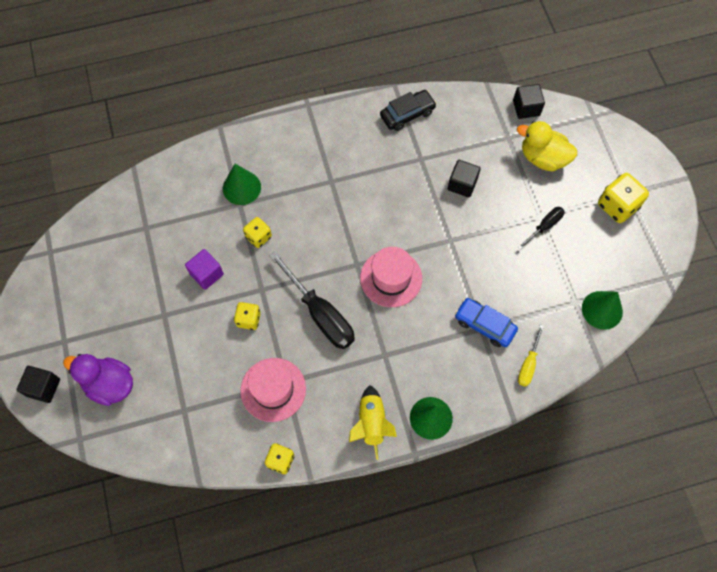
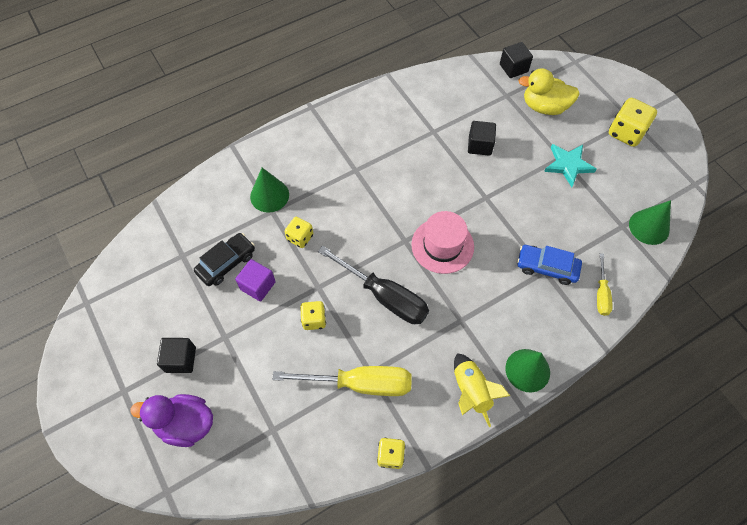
camera: 15 degrees left, 5 degrees down
(43, 387) = (112, 446): black cube -> black cube (180, 359)
(273, 389) = (360, 383): pink hat -> yellow screwdriver
(407, 114) = (408, 96): black car -> black car (226, 263)
(544, 226) = (568, 165): black screwdriver -> turquoise star

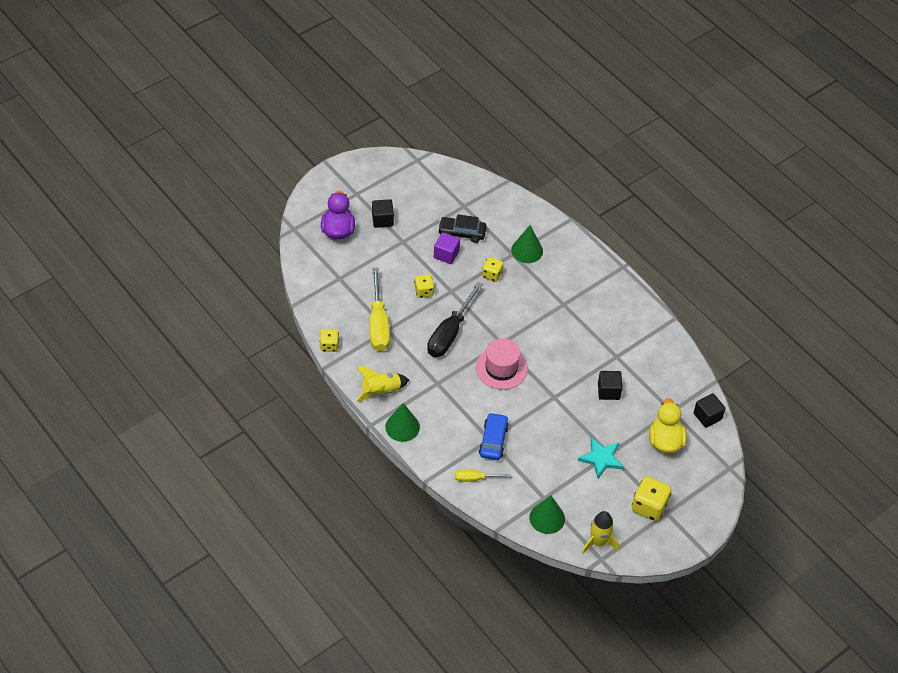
camera: 80 degrees right, 10 degrees down
(226, 263) = (462, 233): black car -> black car turned 150 degrees clockwise
(674, 183) = (599, 542): none -> yellow rocket

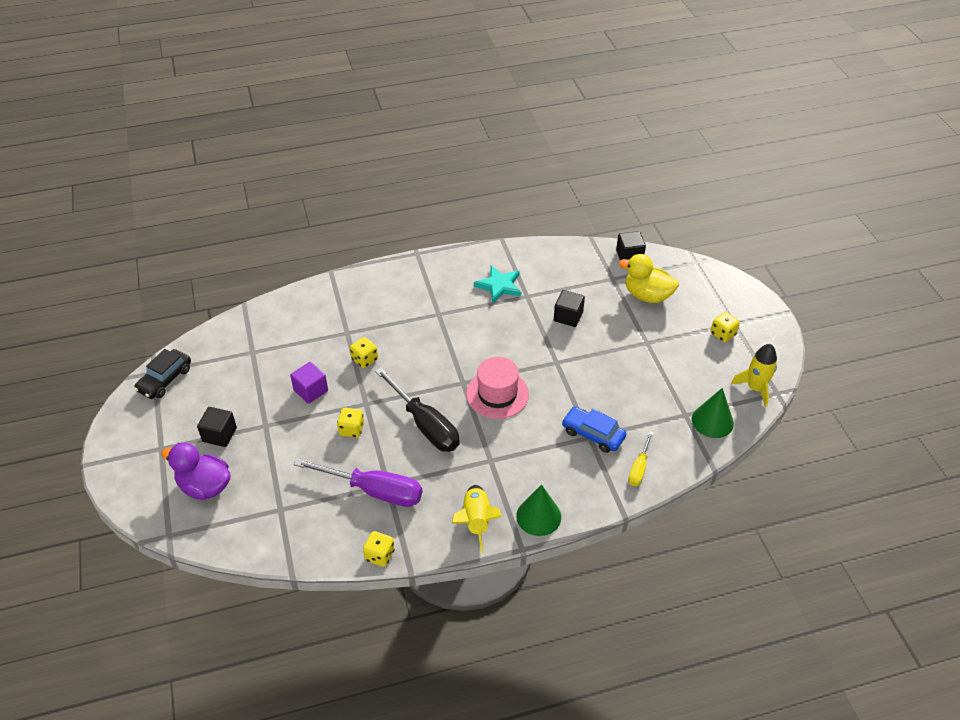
camera: 65 degrees left, 5 degrees down
(378, 324) = (374, 491): yellow screwdriver -> purple screwdriver
(462, 233) = (289, 366): black car -> black car (165, 379)
(527, 250) = (349, 319): green cone -> none
(601, 459) = (651, 351): turquoise star -> turquoise star (499, 286)
(649, 507) = (723, 334): yellow dice -> yellow dice, size x0.62

